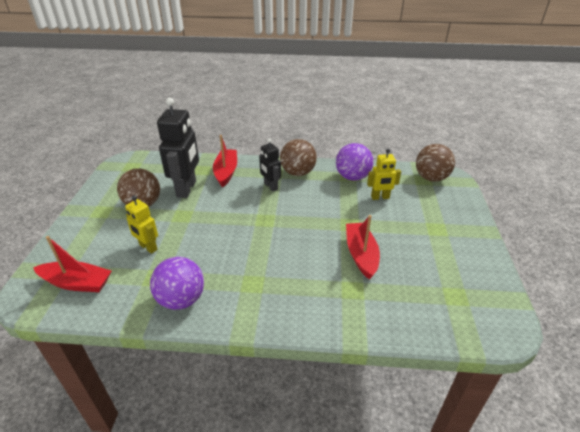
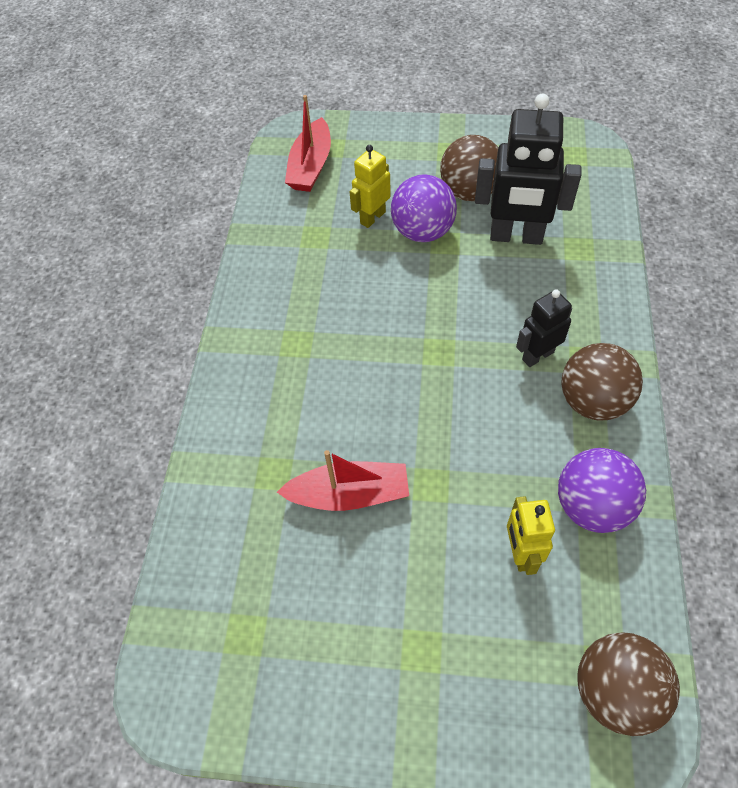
camera: 95 degrees right, 20 degrees up
(181, 299) = (274, 269): purple ball -> purple ball (422, 231)
(226, 172) = (576, 283): red boat -> none

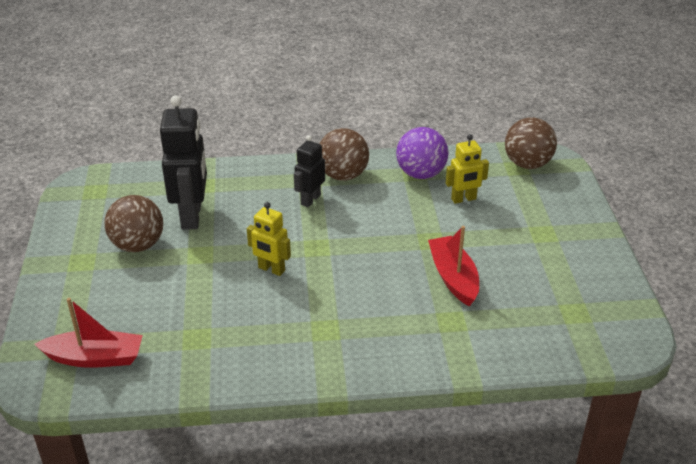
camera: 105 degrees left, 20 degrees down
(372, 217) = (170, 302): yellow robot -> yellow robot (271, 269)
(422, 231) = (188, 268): purple ball -> none
(537, 355) = (310, 200): black robot -> black robot turned 75 degrees clockwise

